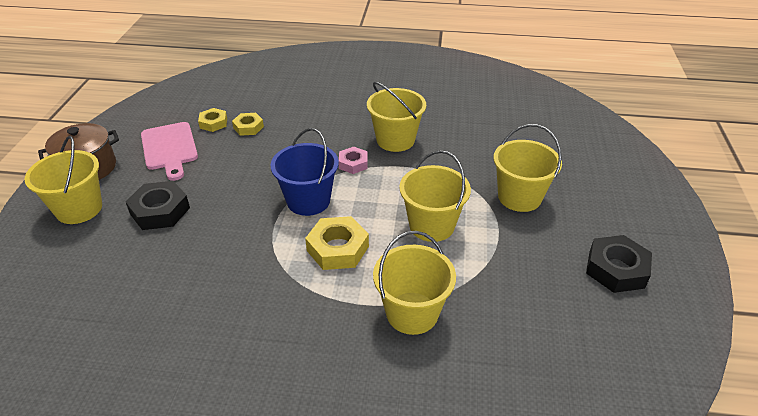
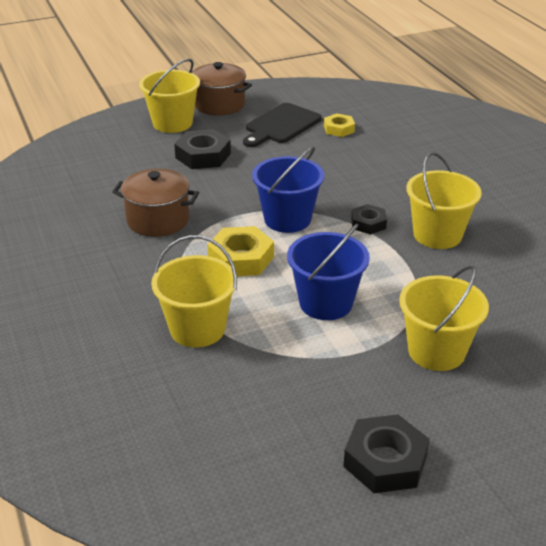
camera: 60 degrees right, 5 degrees down
(169, 148) = (281, 125): pink cutting board -> black cutting board
(231, 279) = (158, 220): none -> brown pot
(248, 127) = (354, 147): yellow nut -> none
(353, 163) = (368, 223): pink nut -> black nut
(431, 225) = (325, 303): yellow bucket -> blue bucket

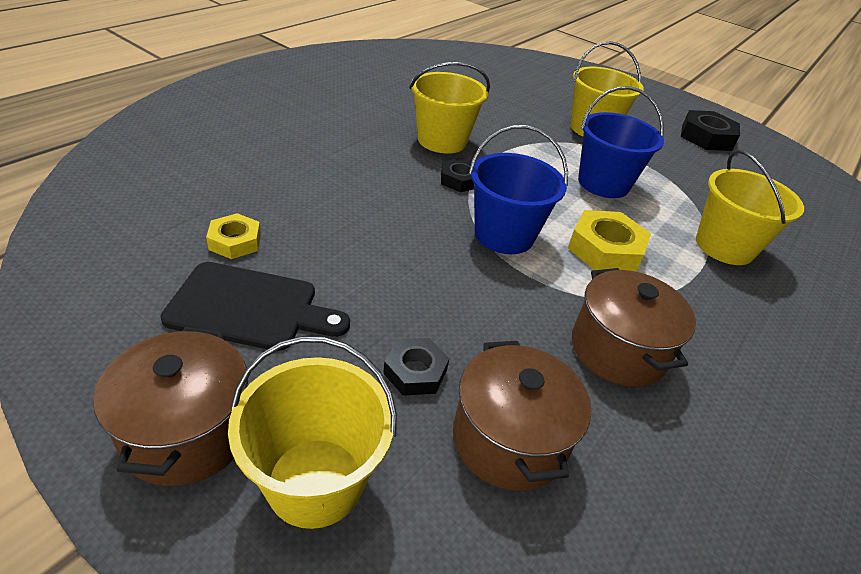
camera: 125 degrees left, 5 degrees up
(145, 167) = (509, 440): none -> brown pot
(203, 156) = (415, 371): black nut -> black nut, size x0.61

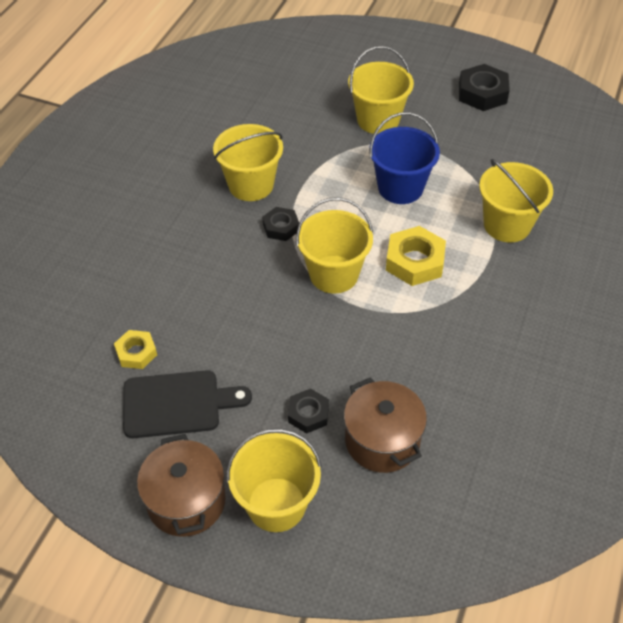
camera: 10 degrees left, 10 degrees up
(504, 235) = (334, 274): blue bucket -> yellow bucket
(618, 350) = (439, 350): brown pot -> none

